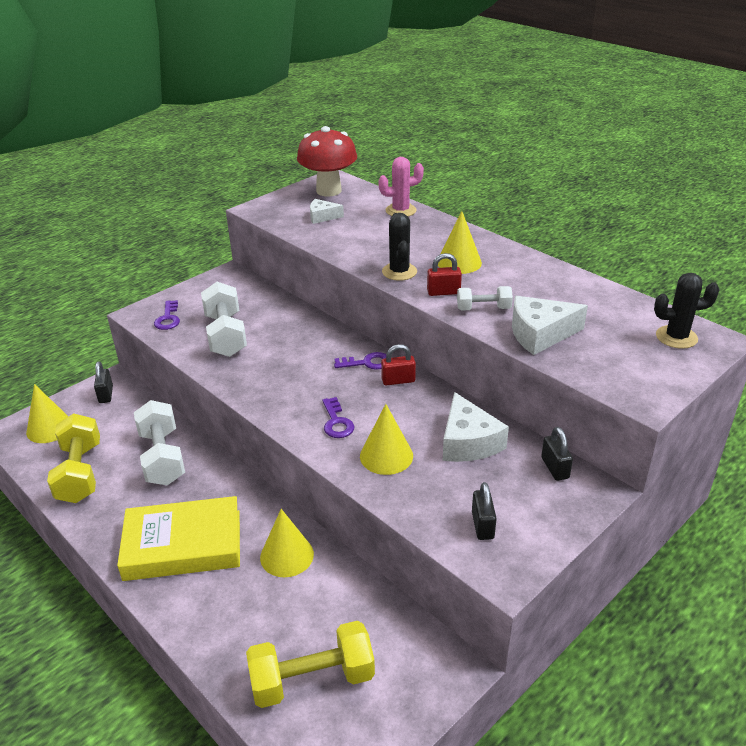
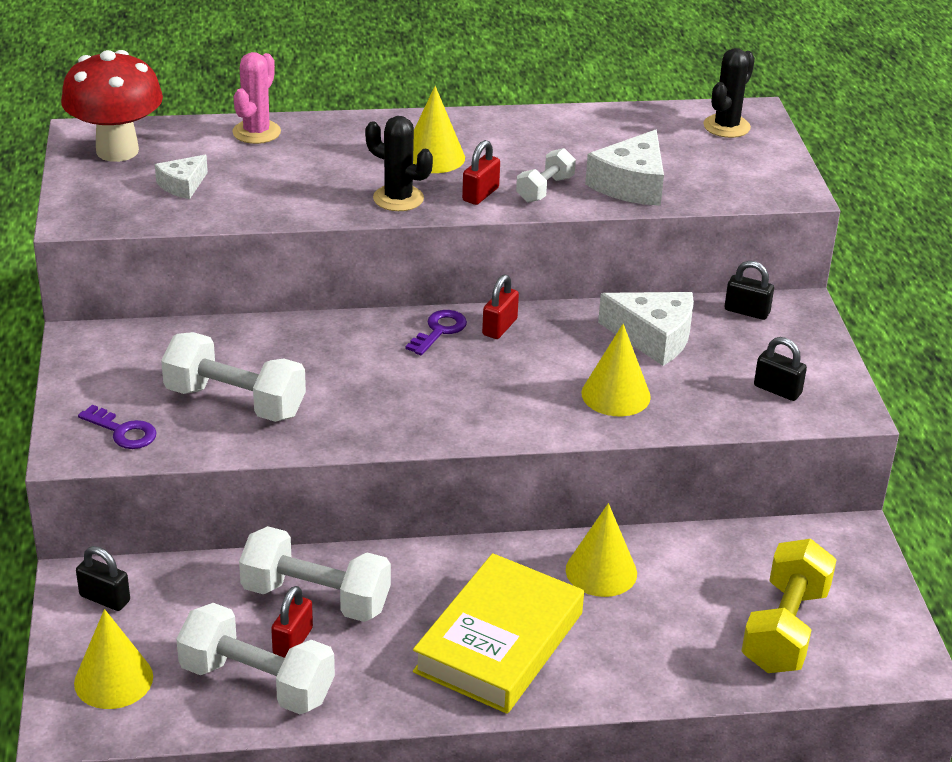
camera: 55 degrees left, 0 degrees up
(80, 473) = (257, 682): yellow dumbbell -> white dumbbell
(121, 468) = (293, 641): none -> red padlock
(336, 422) = (521, 400): purple key -> none

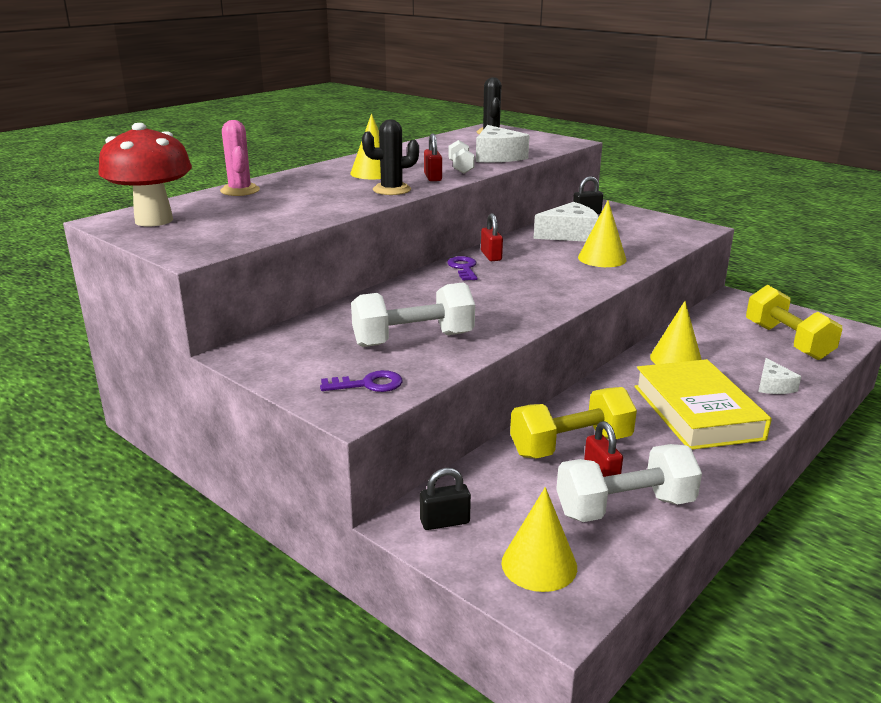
camera: 40 degrees left, 10 degrees down
(182, 185) = (239, 220): white cheese -> white cheese (773, 386)
(316, 598) = (571, 446): white dumbbell -> yellow dumbbell
(777, 390) = (660, 232): black padlock -> none

